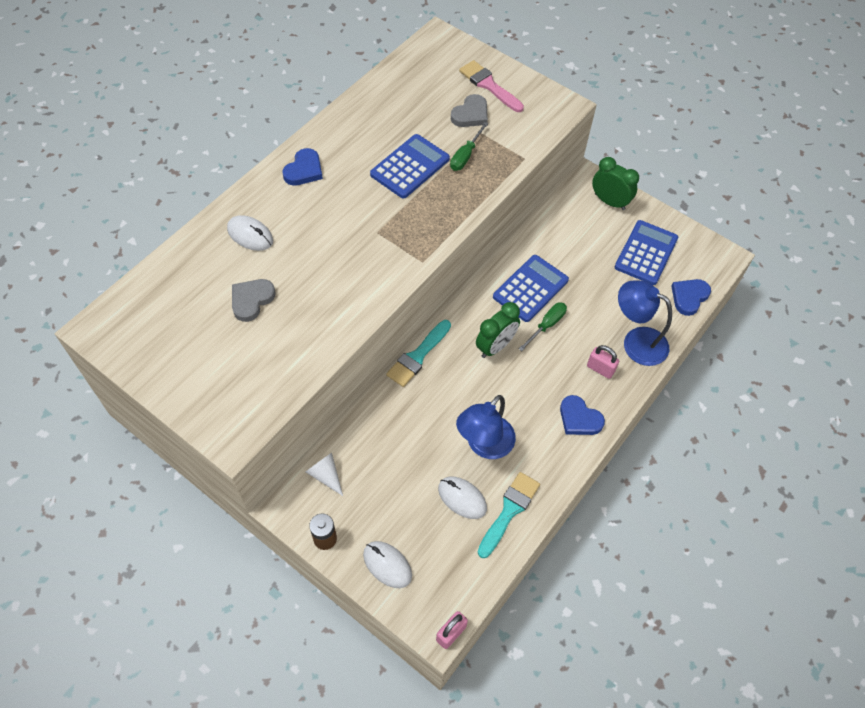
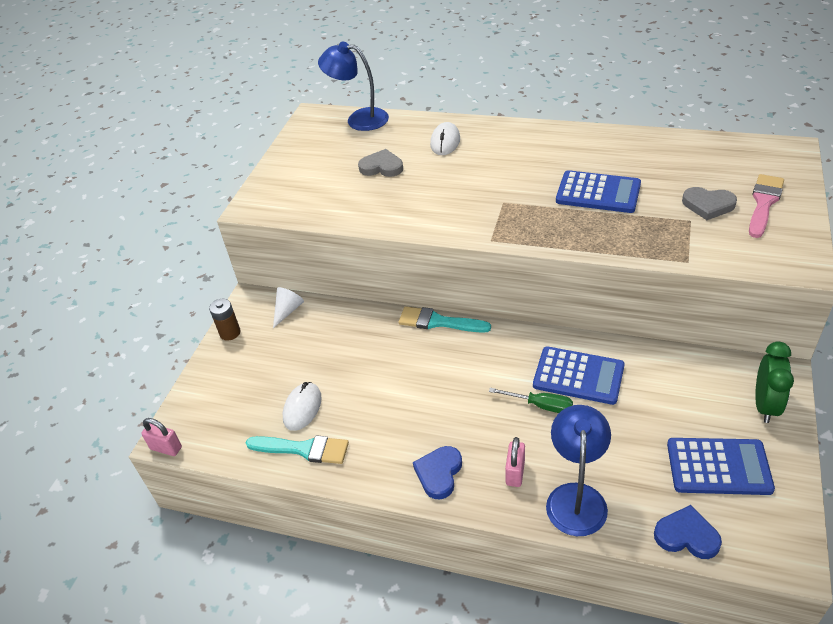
camera: 75 degrees right, 15 degrees down
(304, 170) = (536, 140): blue heart -> none
(387, 565) = (218, 380): white mouse -> none
(465, 156) = (648, 221): green screwdriver -> none
(484, 445) = (367, 404): blue lamp -> blue lamp (359, 119)
(495, 346) = (486, 373): green clock -> none

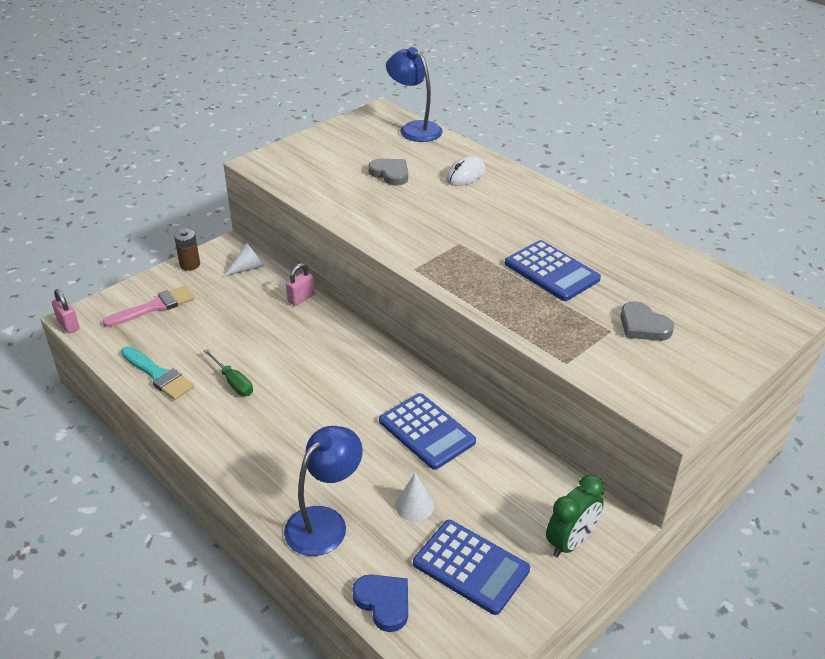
camera: 25 degrees right, 5 degrees down
(302, 408) = (187, 345): white mouse -> none
(438, 322) = (355, 332): turquoise brush -> none
(439, 473) = (237, 445): blue heart -> none
(515, 473) = (296, 477): pink padlock -> pink padlock (301, 298)
(540, 405) = (370, 438): green screwdriver -> green screwdriver (233, 382)
(630, 442) = (414, 505): none -> white cone
(764, 203) = (701, 348): pink brush -> pink brush (155, 307)

